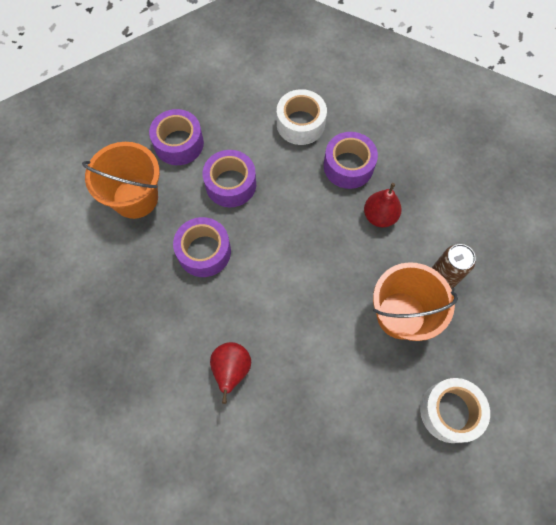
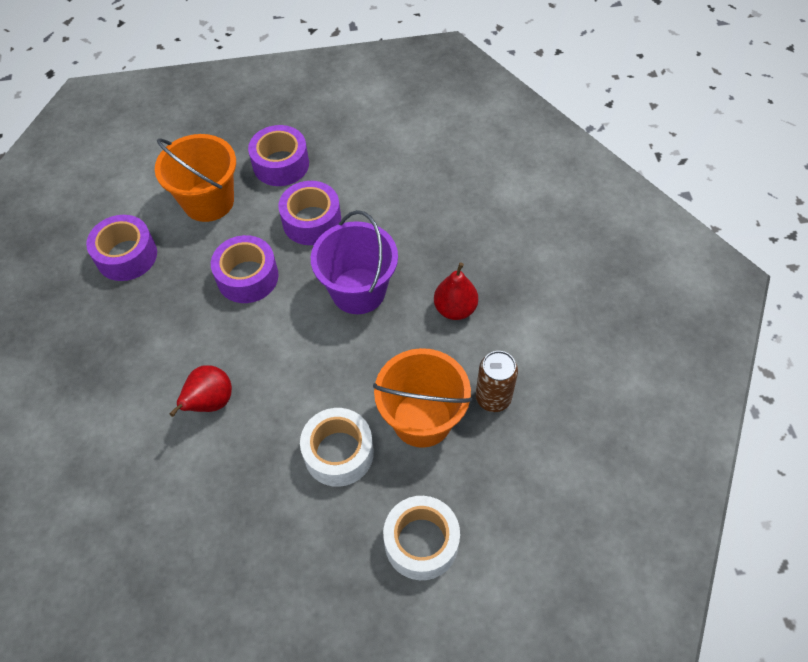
camera: 25 degrees right, 10 degrees down
(298, 229) = (358, 291): none -> purple bucket
(300, 124) = (419, 186): white tape -> white tape (338, 453)
(348, 166) = (448, 246): purple tape -> purple tape (126, 256)

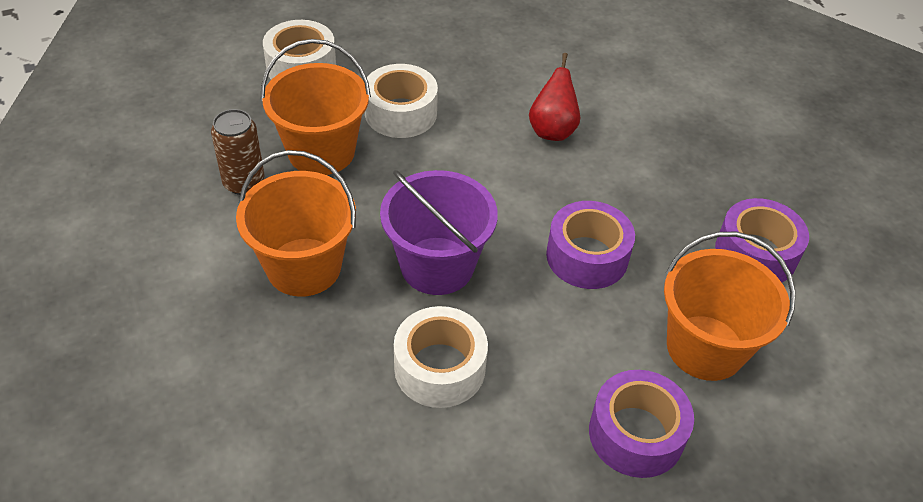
camera: 160 degrees right, 10 degrees down
(312, 221) = (540, 347): purple tape -> none
(380, 221) = (439, 368): none -> white tape
(455, 309) = (304, 267): red pear -> orange bucket

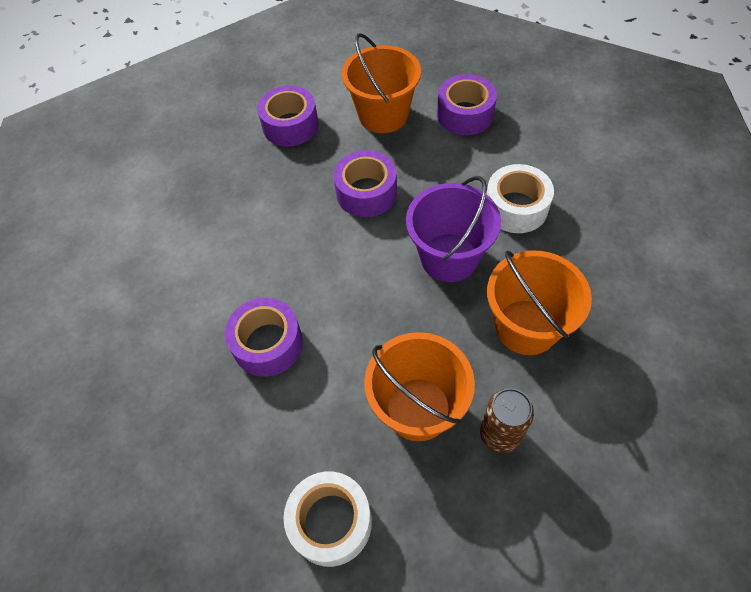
camera: 120 degrees left, 10 degrees up
(401, 113) = (324, 388): white tape -> none
(477, 104) = (268, 344): none -> purple tape
(552, 130) = (259, 277): red pear -> none

